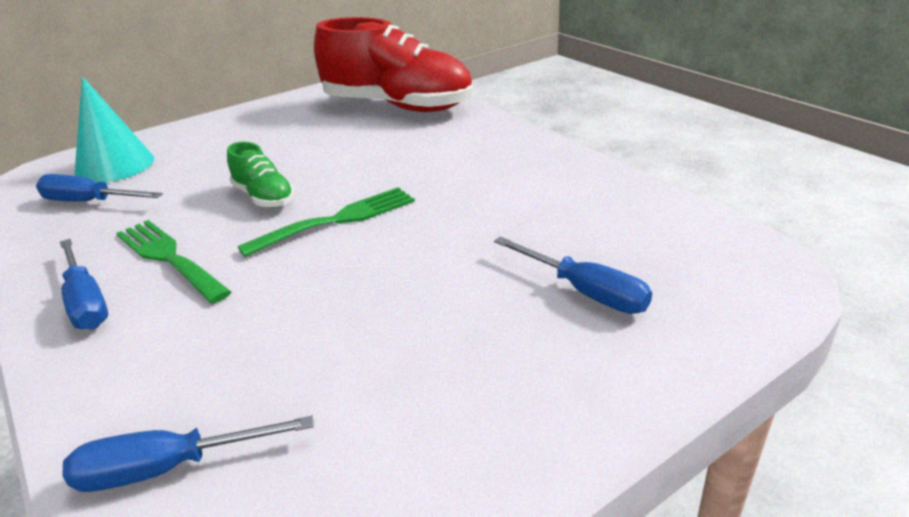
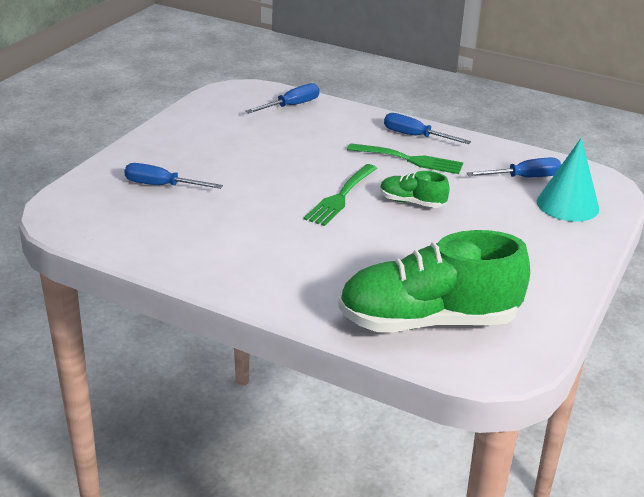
camera: 150 degrees right, 0 degrees up
(397, 106) = (428, 321): red shoe -> green shoe

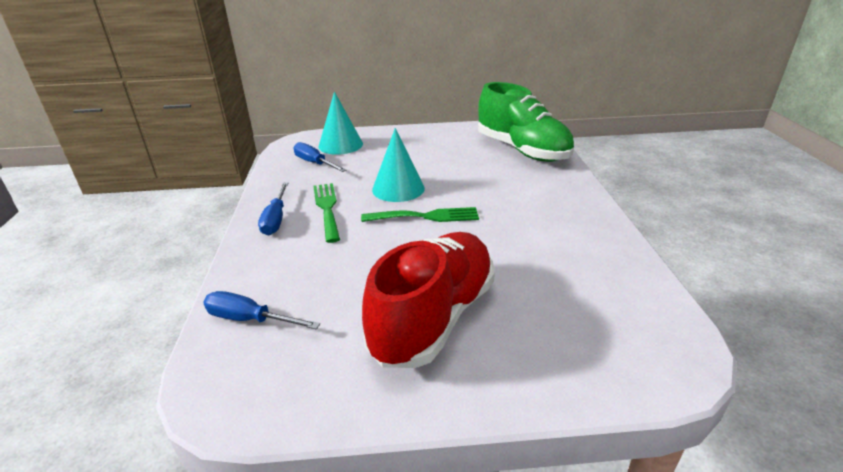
camera: 120 degrees left, 0 degrees up
(162, 186) = (532, 319): blue screwdriver -> none
(213, 156) = (433, 317): none -> red shoe
(412, 202) = (398, 188): green shoe -> turquoise cone

